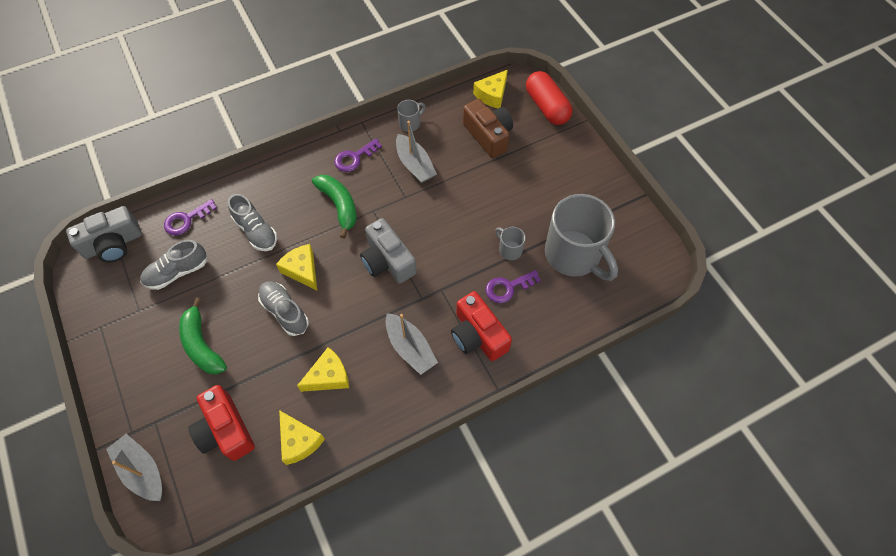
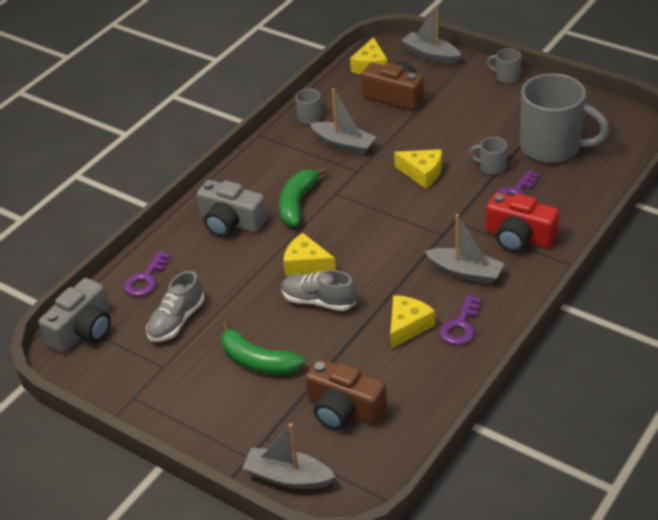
camera: 25 degrees left, 20 degrees down
(225, 430) = (344, 409): red camera -> brown camera
(256, 231) = (230, 256): grey shoe -> none
(299, 441) = (424, 383): yellow cheese -> yellow cheese (422, 173)
(339, 206) = (297, 203): green banana -> green banana turned 105 degrees counterclockwise
(354, 158) = (278, 163): purple key -> purple key (461, 325)
(387, 261) = (384, 222): grey camera -> grey camera (231, 222)
(547, 107) = (431, 55): red capsule -> grey boat
(591, 160) = (506, 77): none -> grey mug

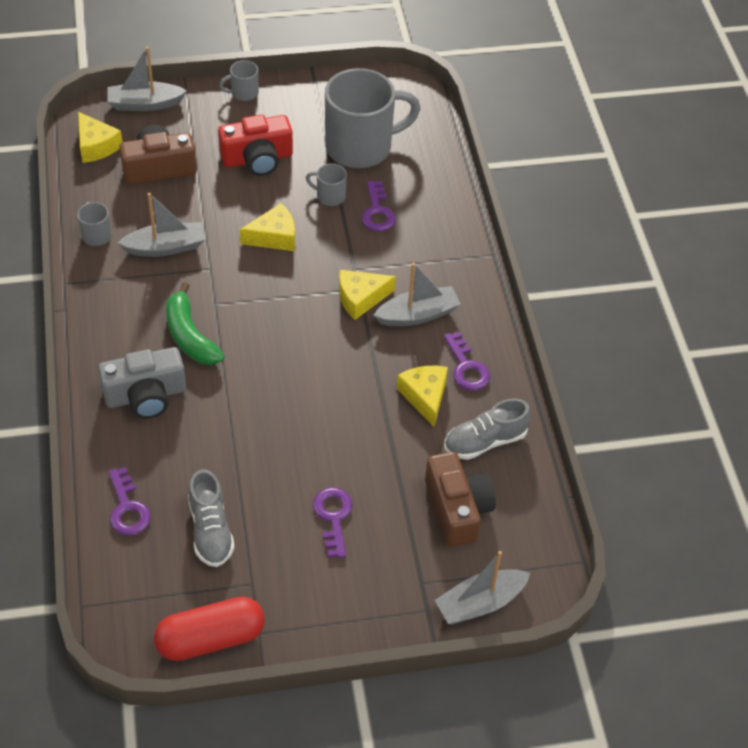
camera: 50 degrees left, 10 degrees up
(83, 330) = (126, 604): grey camera -> none
(103, 381) = (210, 639): none -> red capsule
(257, 361) = (333, 517): green banana -> purple key
(306, 264) = (269, 393): yellow cheese -> yellow cheese (360, 298)
(318, 301) = (322, 422): grey shoe -> grey shoe (484, 441)
(344, 409) = (457, 509): brown camera -> brown camera turned 90 degrees counterclockwise
(491, 167) = (329, 196): grey mug -> grey mug turned 45 degrees clockwise
(519, 237) = (425, 253): red camera -> red camera (257, 159)

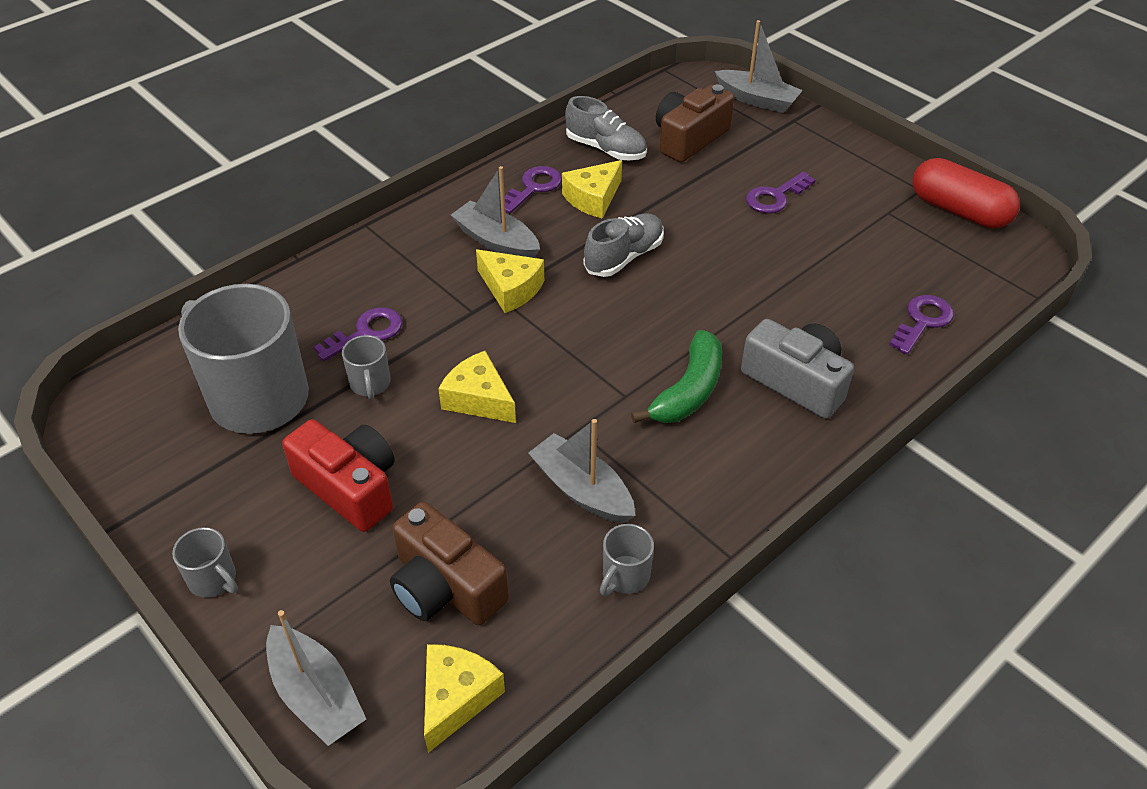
camera: 120 degrees left, 5 degrees down
(210, 530) = (875, 258): grey shoe -> grey shoe (624, 257)

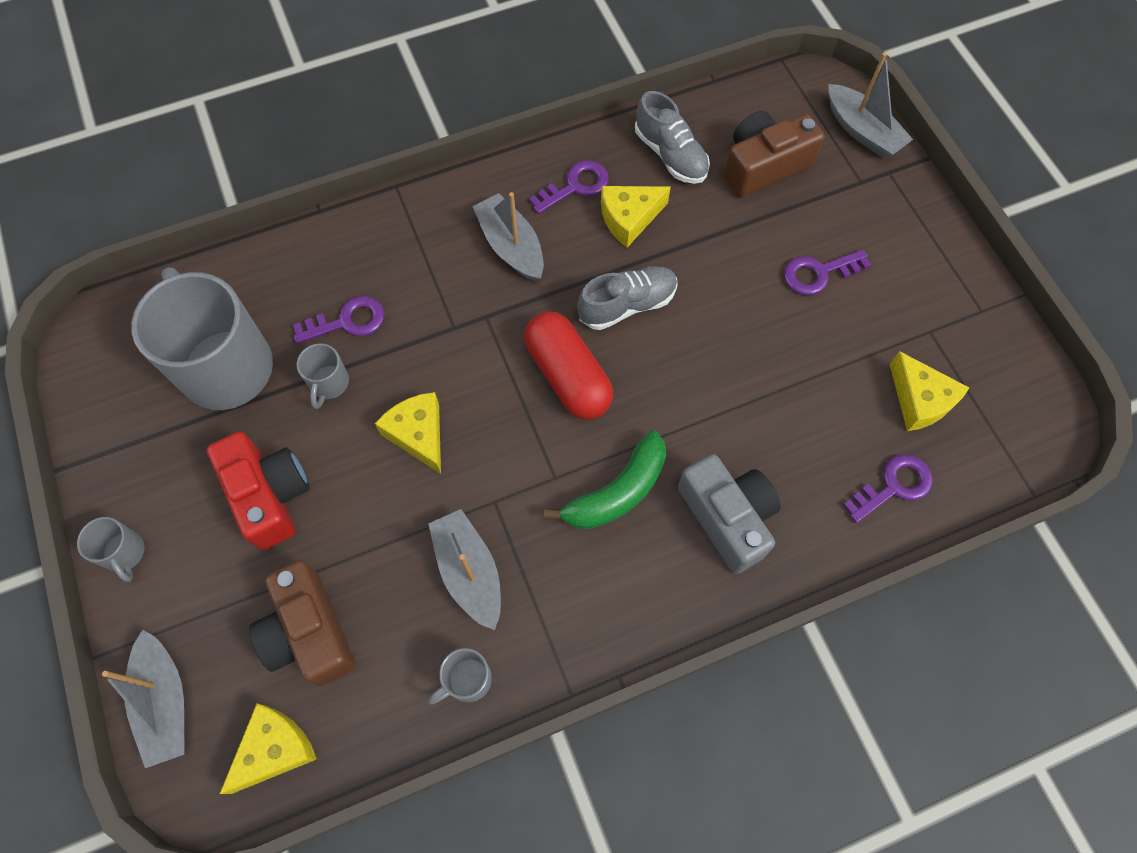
camera: 20 degrees right, 20 degrees up
(511, 289) = (501, 310): yellow cheese -> yellow cheese (919, 400)
(959, 211) = (1009, 353): red capsule -> red capsule (568, 376)

